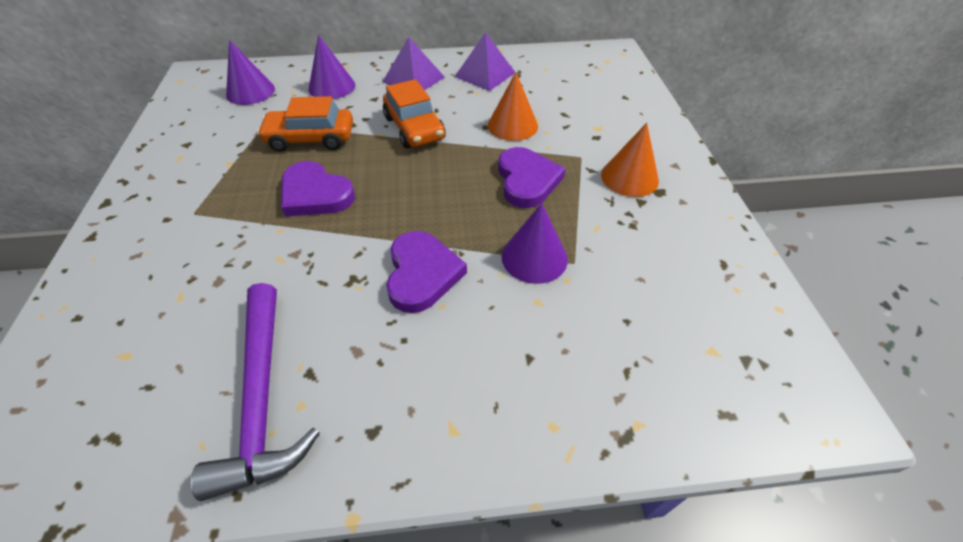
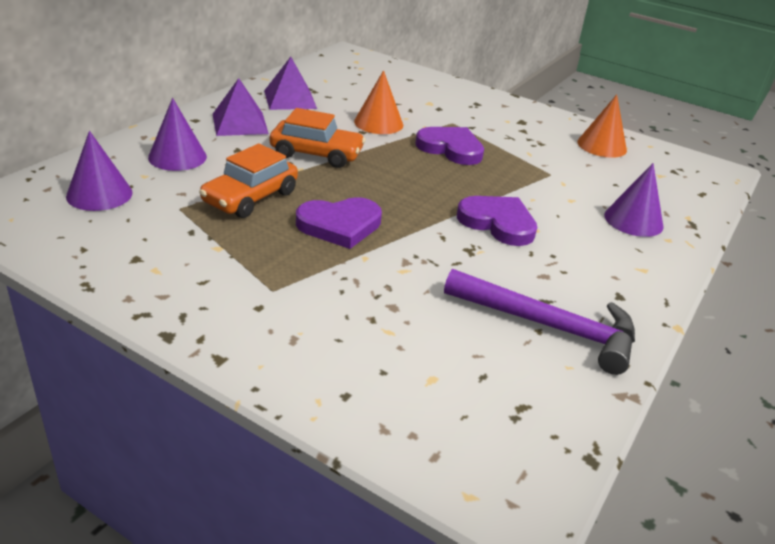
camera: 55 degrees left, 15 degrees down
(534, 257) = (531, 182): purple cone -> purple cone (633, 220)
(629, 177) = (496, 121): orange cone -> orange cone (602, 146)

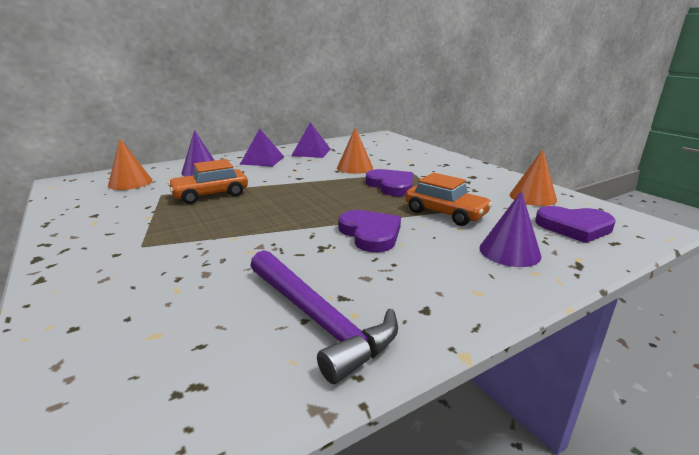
camera: 30 degrees right, 10 degrees down
(99, 194) = (130, 182): purple cone -> orange cone
(316, 154) = (288, 178): orange car -> orange car (445, 213)
(340, 225) = (244, 217): purple heart -> purple heart (574, 227)

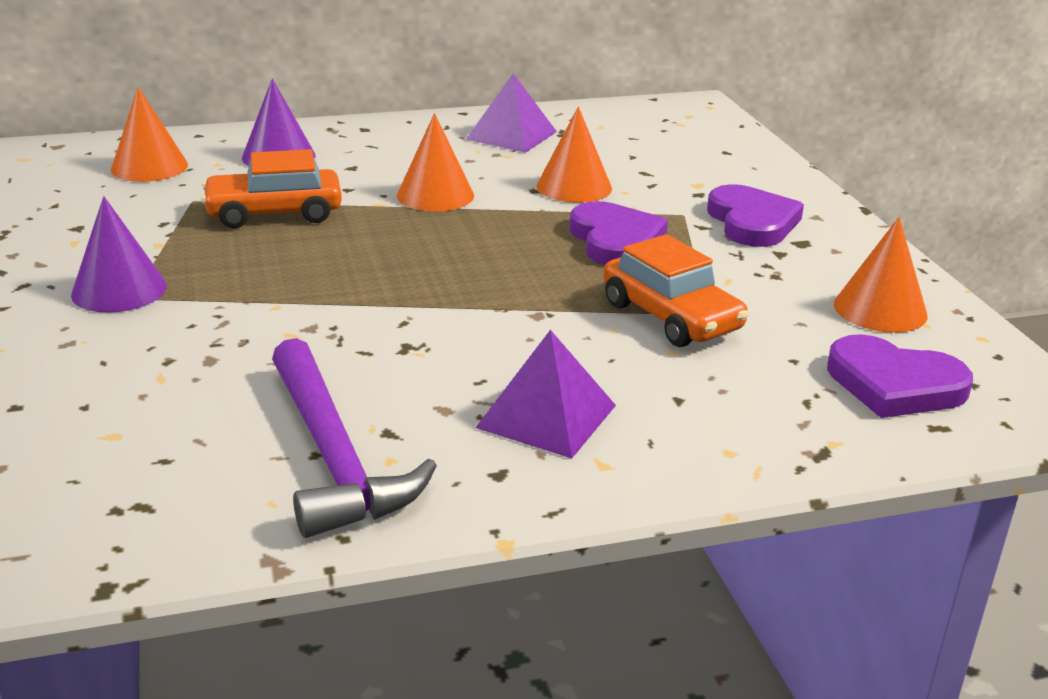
camera: 15 degrees right, 5 degrees up
(262, 160) = (404, 144): purple pyramid -> purple pyramid (547, 416)
(291, 178) = (435, 195): none -> orange cone
(370, 234) = (503, 335): purple heart -> purple heart (752, 222)
(509, 251) = (720, 409): purple cone -> purple cone (119, 290)

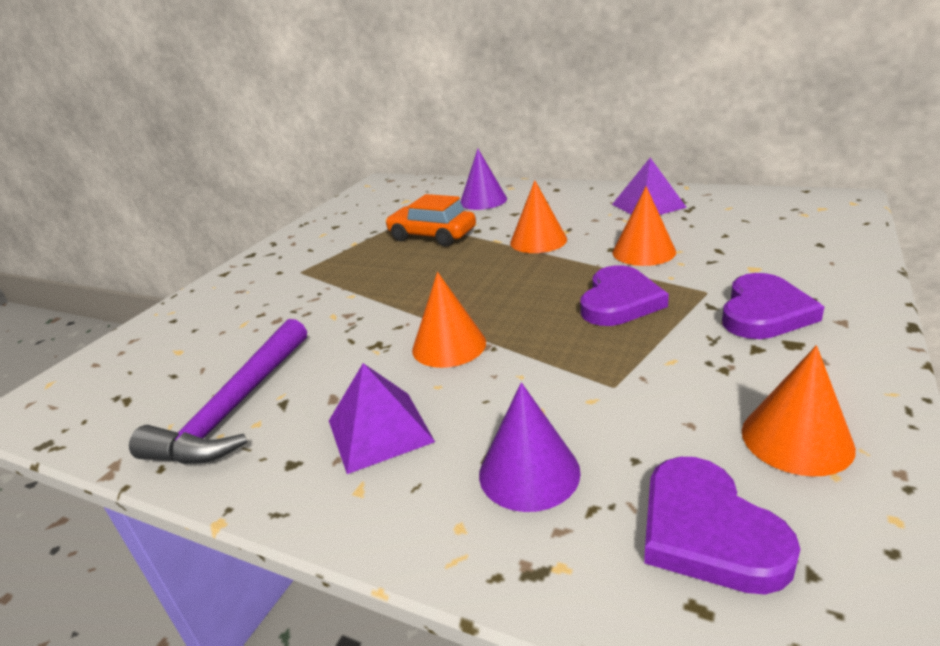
camera: 45 degrees right, 0 degrees up
(119, 290) = (300, 266): purple cone -> purple cone (529, 472)
(149, 167) = (412, 197): orange cone -> orange cone (449, 345)
(671, 317) = (578, 379): orange car -> none

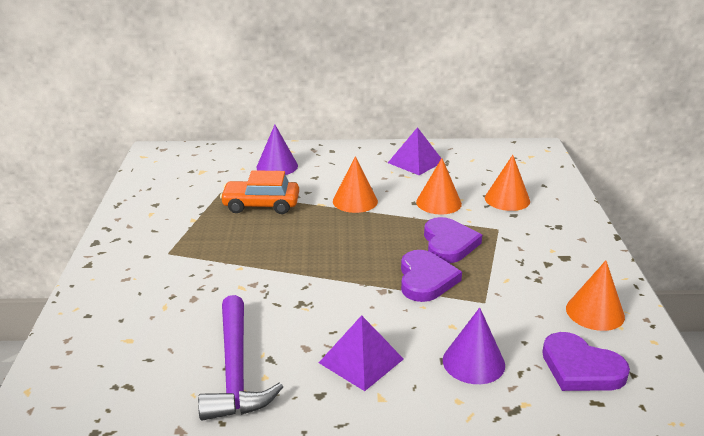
camera: 30 degrees left, 0 degrees up
(449, 345) = (357, 294): orange cone -> orange cone (507, 199)
(764, 312) = (539, 239): purple heart -> purple heart (426, 279)

